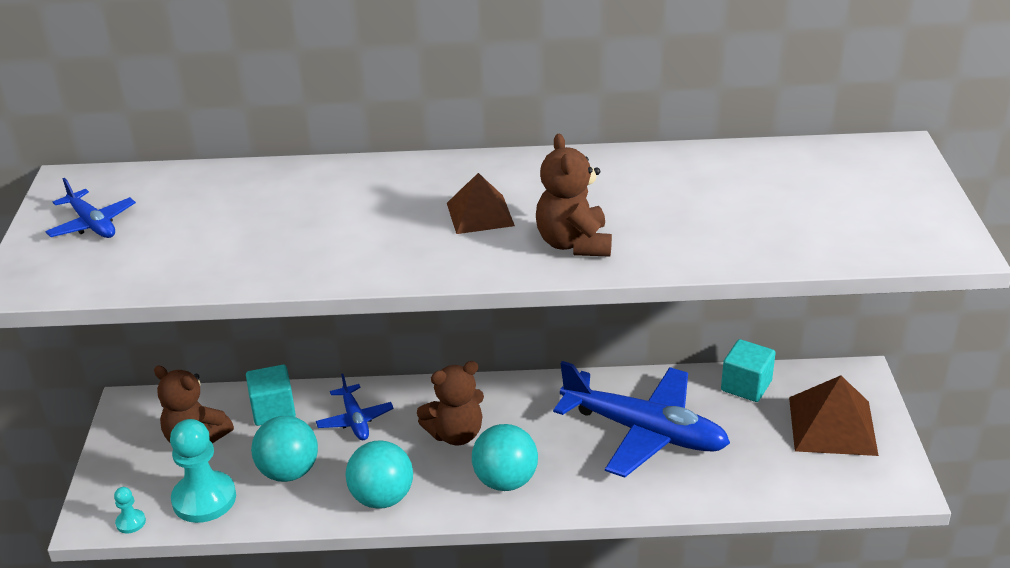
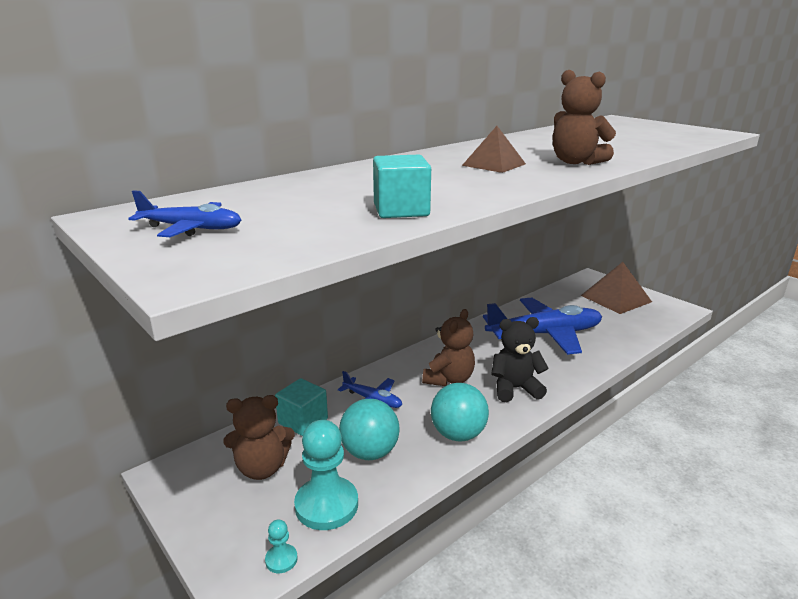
camera: 40 degrees left, 10 degrees down
(505, 481) = (515, 389): turquoise ball -> black teddy bear
(746, 386) = (555, 298): turquoise cube -> turquoise cube (401, 210)

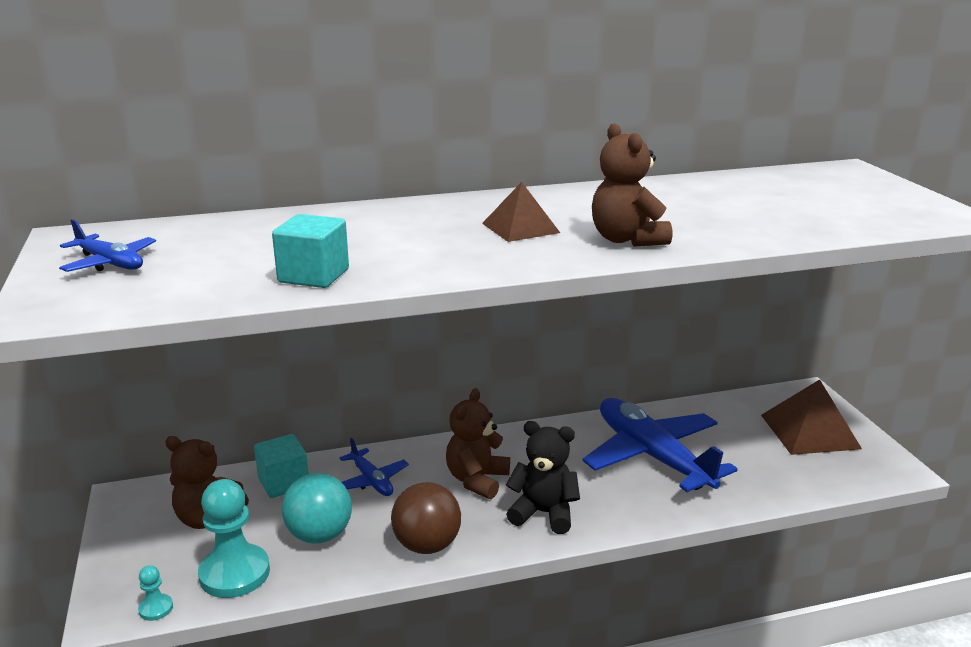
camera: 25 degrees right, 0 degrees up
(449, 379) = (477, 480): brown teddy bear -> brown teddy bear turned 150 degrees clockwise
(458, 434) = (427, 545): turquoise ball -> brown ball
(545, 334) = (652, 456): blue plane -> blue plane turned 135 degrees counterclockwise

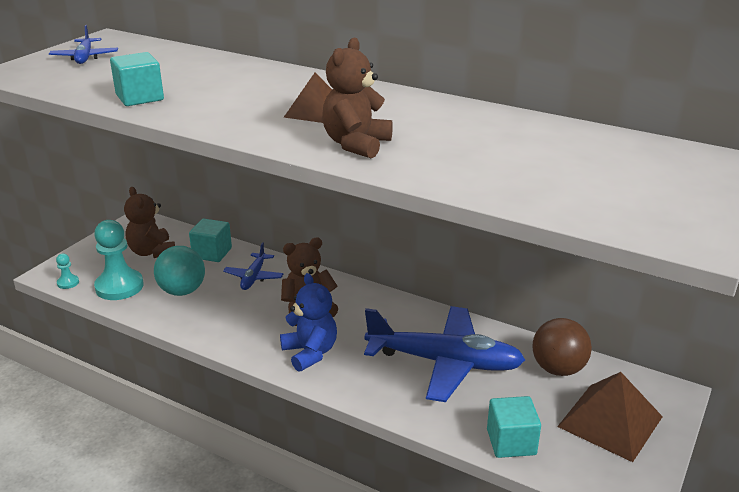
camera: 45 degrees right, 5 degrees up
(427, 545) = (220, 329): brown ball -> brown ball (558, 369)
(544, 513) = (310, 353): black teddy bear -> blue teddy bear
(652, 456) = (445, 362): blue plane -> blue plane turned 90 degrees clockwise
(786, 483) = (511, 442): none -> turquoise cube

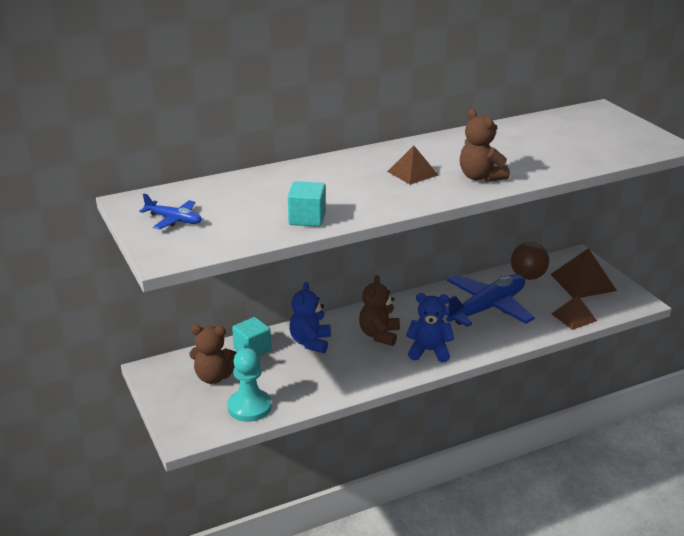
camera: 55 degrees left, 0 degrees up
(68, 283) = (211, 432): turquoise pawn -> none
(182, 291) = (292, 379): turquoise ball -> none
(254, 277) = (310, 342): blue plane -> blue teddy bear
(511, 442) = (574, 317): turquoise cube -> brown pyramid

